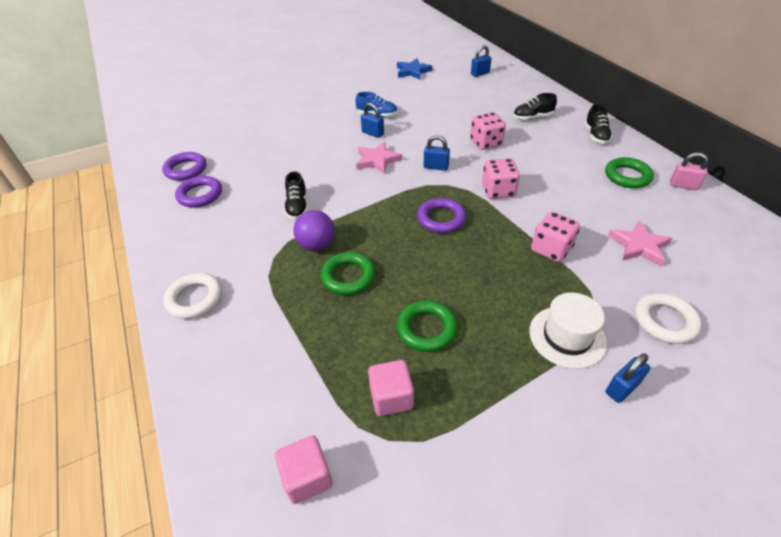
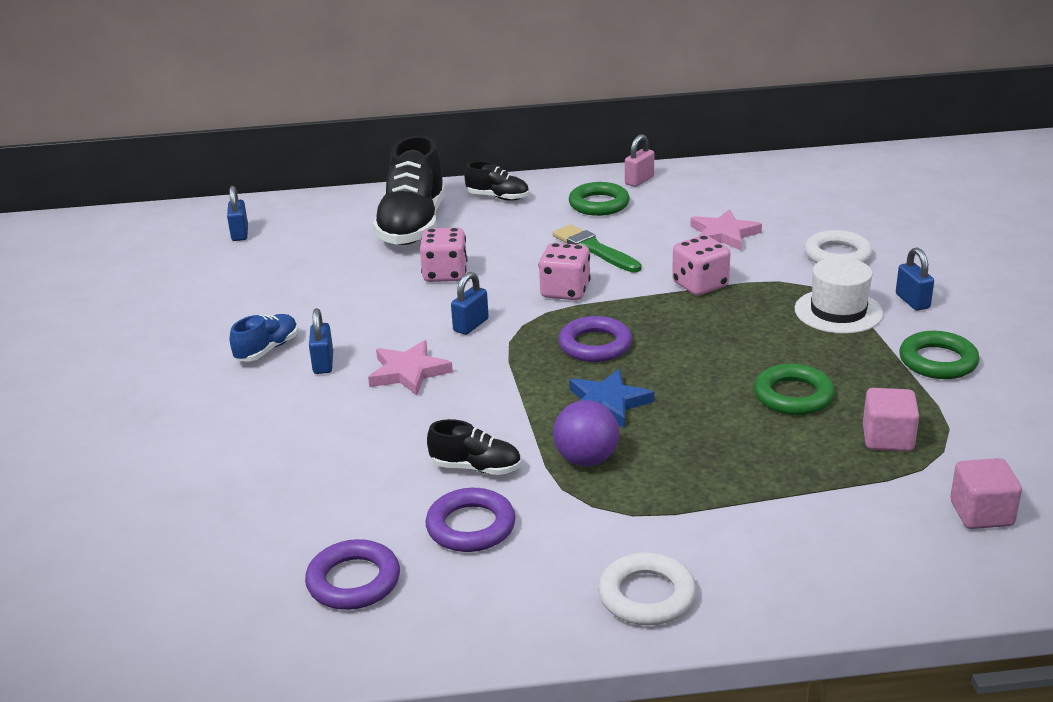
camera: 70 degrees left, 15 degrees down
(186, 169) = (243, 599): purple ring -> purple ring (471, 526)
(348, 276) = (671, 440): green ring -> green ring (938, 361)
(373, 133) = (323, 363): blue padlock -> blue padlock turned 60 degrees counterclockwise
(413, 71) = (154, 289): blue star -> blue star (607, 403)
(532, 117) = (413, 225): black shoe -> black shoe, size x2.04
(562, 189) = (594, 249): none -> green brush

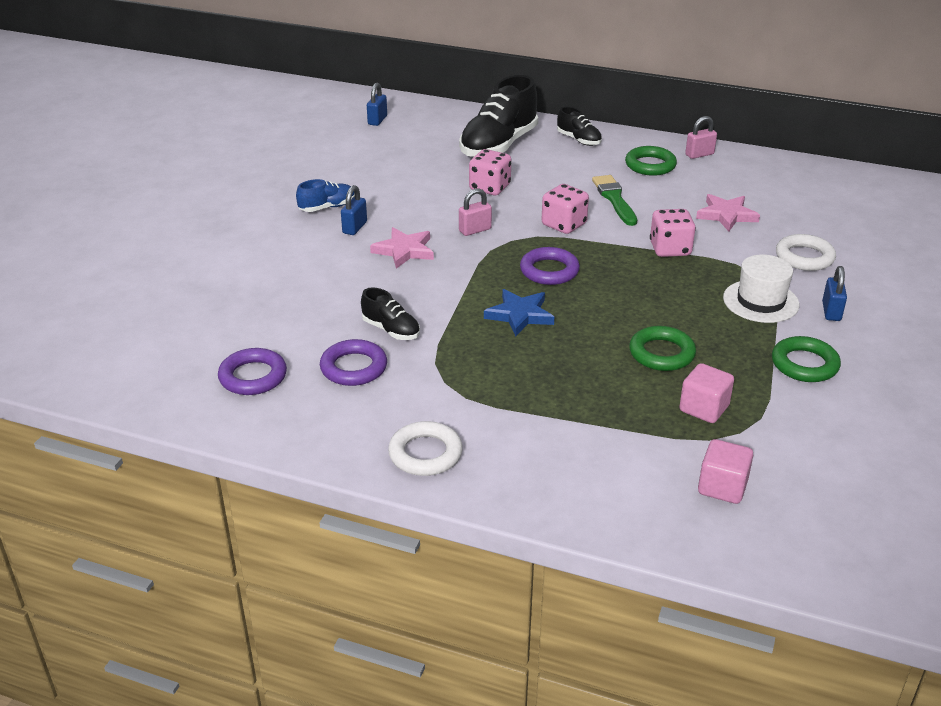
camera: 25 degrees right, 5 degrees up
(471, 325) = (475, 230): blue padlock -> pink padlock
(586, 459) = (469, 349): purple ball -> none

